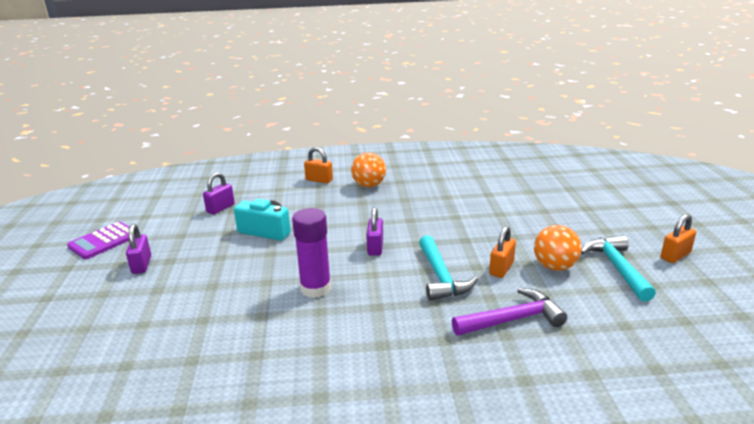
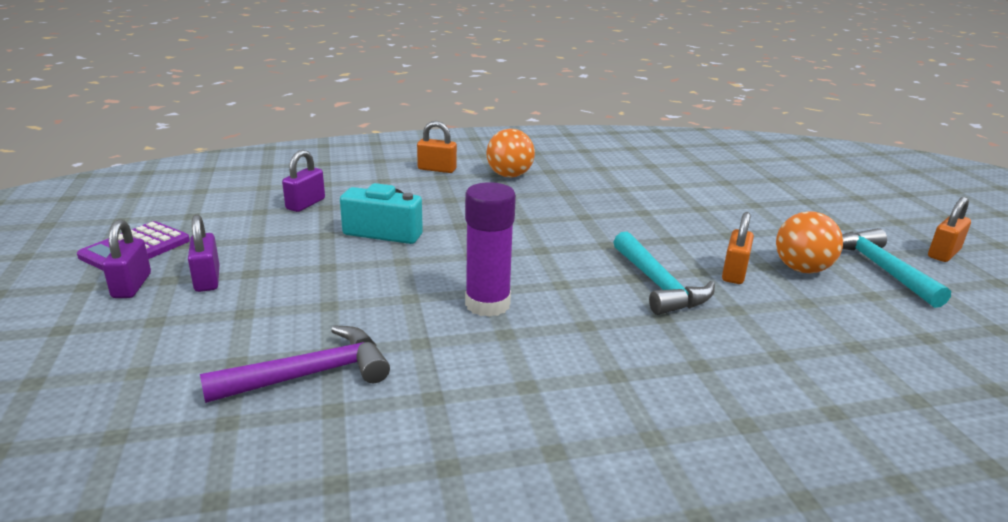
camera: 10 degrees left, 0 degrees up
(375, 247) = (551, 250): purple padlock -> purple padlock (132, 286)
(512, 319) = (780, 335): purple hammer -> purple hammer (310, 374)

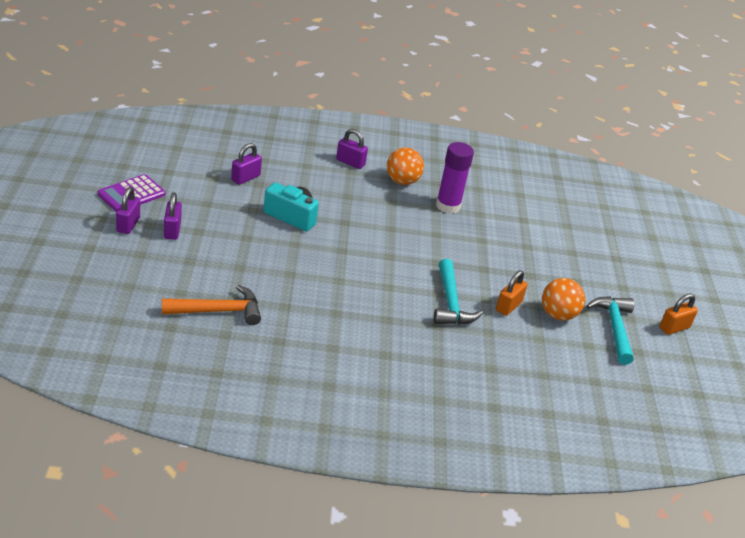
camera: 10 degrees right, 10 degrees up
(310, 374) = (218, 311): purple hammer -> orange hammer
(437, 169) = (350, 162): orange padlock -> purple padlock
(487, 304) = (334, 290): purple glue stick -> purple glue stick (448, 206)

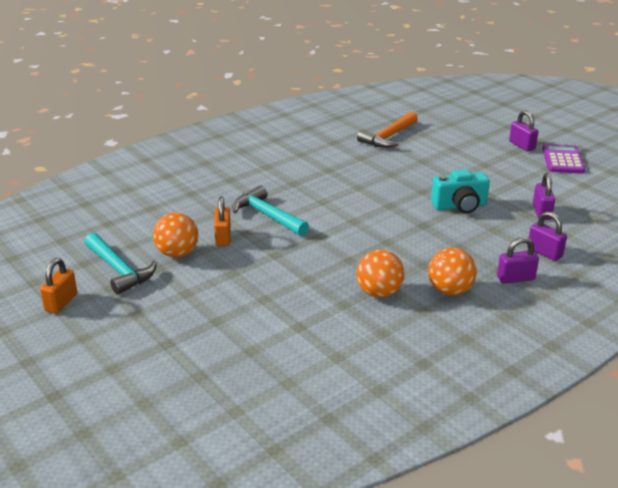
camera: 145 degrees right, 5 degrees down
(172, 230) = (497, 156): purple padlock -> purple padlock (544, 252)
(448, 206) = (379, 293): purple glue stick -> orange ball

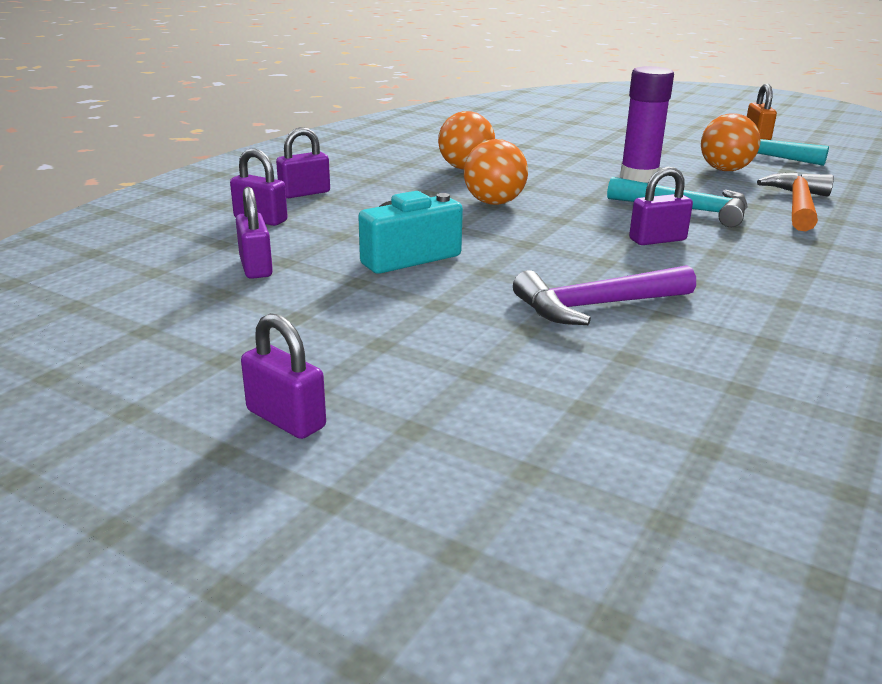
camera: 160 degrees right, 5 degrees down
(223, 237) = (702, 186): orange padlock -> none
(254, 256) = (639, 177): none -> purple glue stick
(314, 196) = (657, 240): none -> purple padlock
(385, 165) = (596, 306): none -> purple hammer
(388, 137) = (661, 379): orange hammer -> orange hammer (798, 205)
(449, 290) = (385, 177): orange ball -> orange ball (494, 203)
(562, 160) = (173, 389): purple calculator -> none

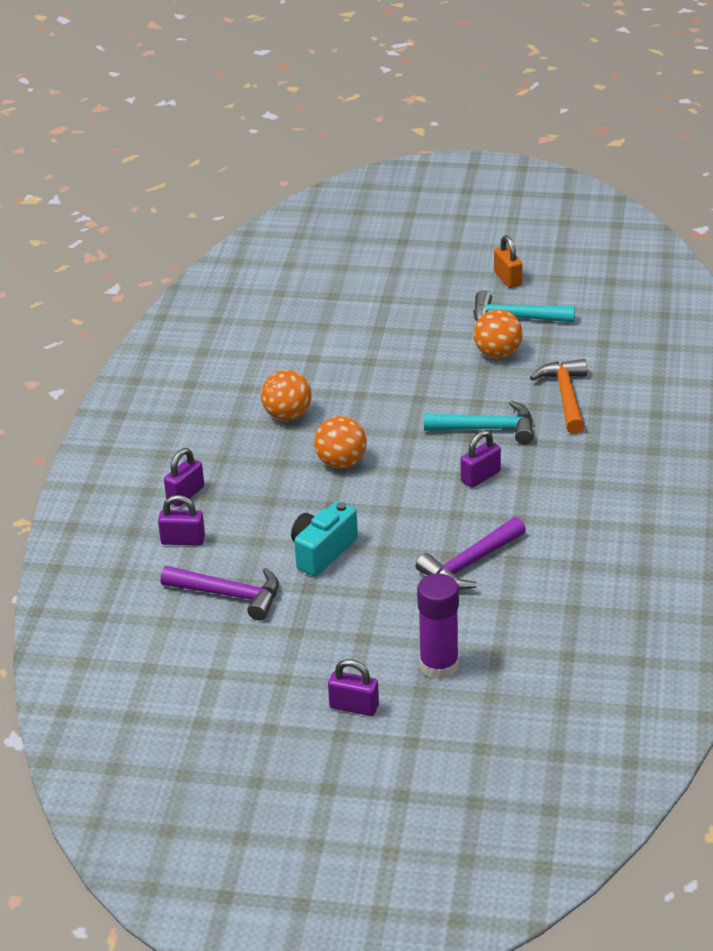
camera: 20 degrees left, 10 degrees up
(256, 267) = (229, 595): purple padlock -> purple hammer
(639, 177) = (434, 387): purple glue stick -> purple glue stick (439, 665)

